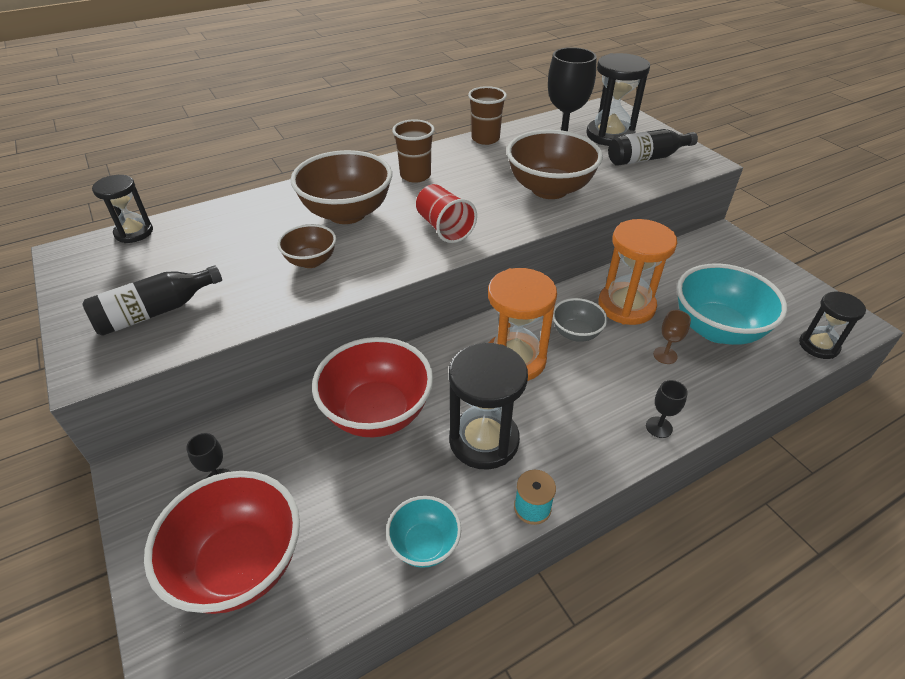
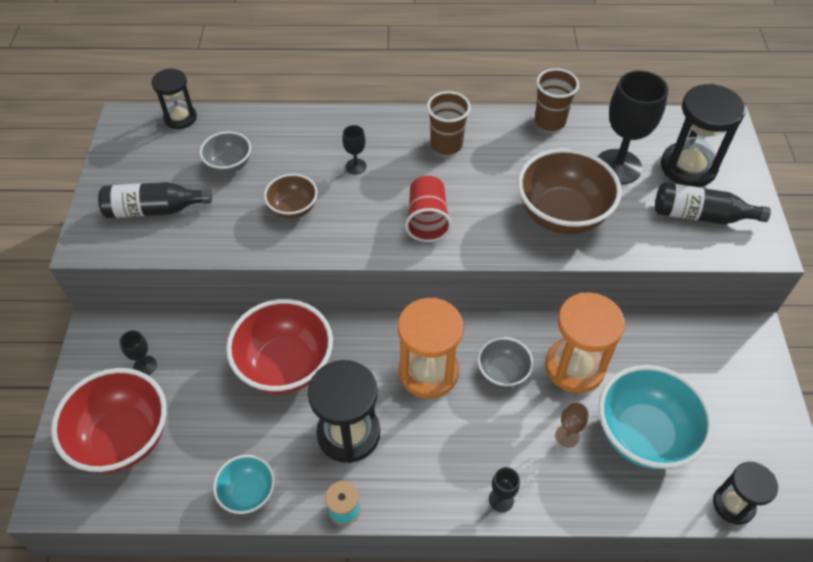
camera: 30 degrees right, 10 degrees up
(216, 251) = (229, 165): none -> grey bowl
(347, 213) = (356, 166): brown bowl -> black goblet

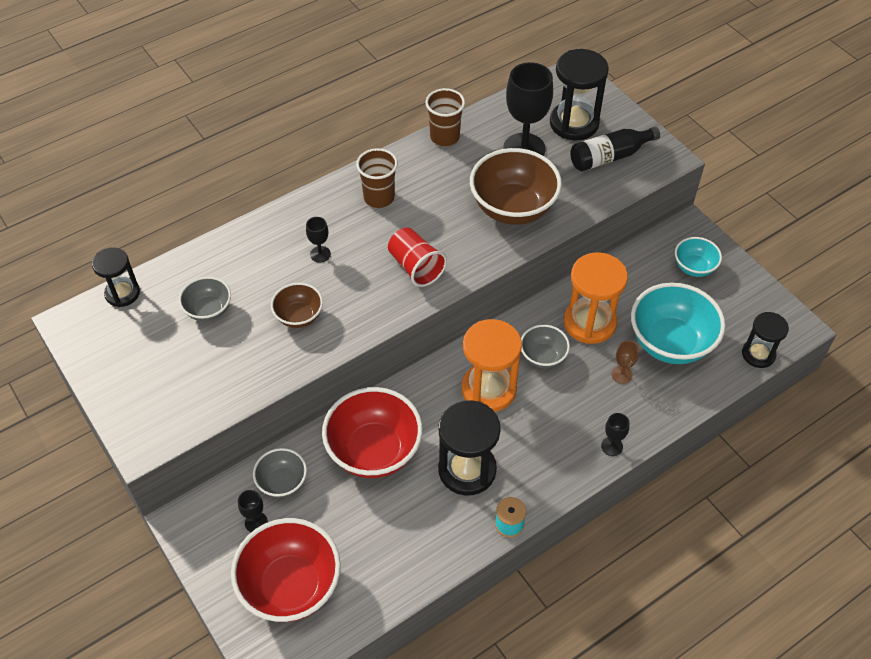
camera: 35 degrees left, 0 degrees up
(154, 209) = (176, 383): black bottle -> none
(192, 346) = (282, 482): none -> grey bowl
(248, 493) = (428, 559): turquoise bowl -> turquoise bowl (694, 267)

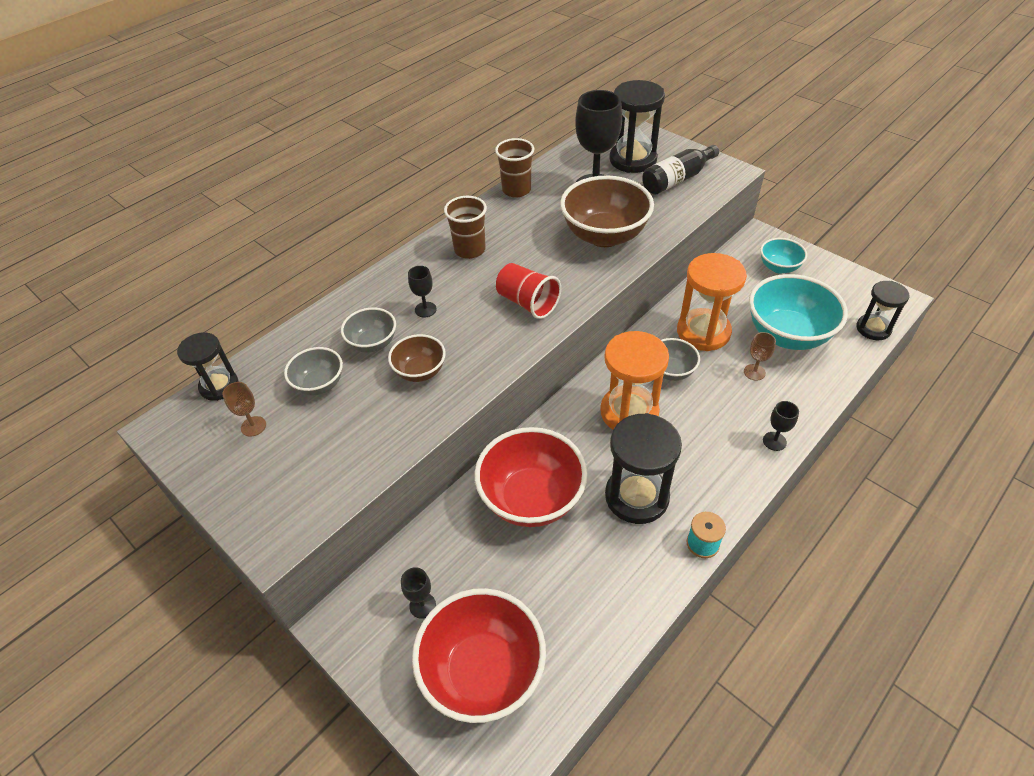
camera: 10 degrees left, 5 degrees down
(145, 338) = (253, 426): none -> brown goblet
(282, 482) = (441, 554): grey bowl -> grey bowl (373, 343)

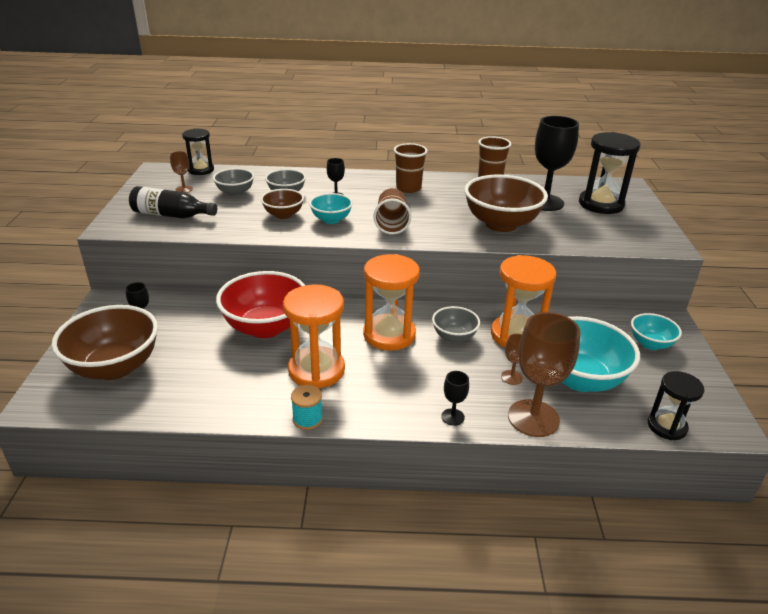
camera: 45 degrees right, 15 degrees down
(472, 340) = (331, 219): none -> turquoise bowl
(483, 671) = (115, 367): red bowl -> brown bowl
(527, 303) = (391, 223): red cup -> brown cup
(636, 496) = (316, 370): black hourglass -> orange hourglass
(677, 179) = (614, 228): black bottle -> black bottle (171, 215)
(812, 393) = (533, 418): none -> brown goblet

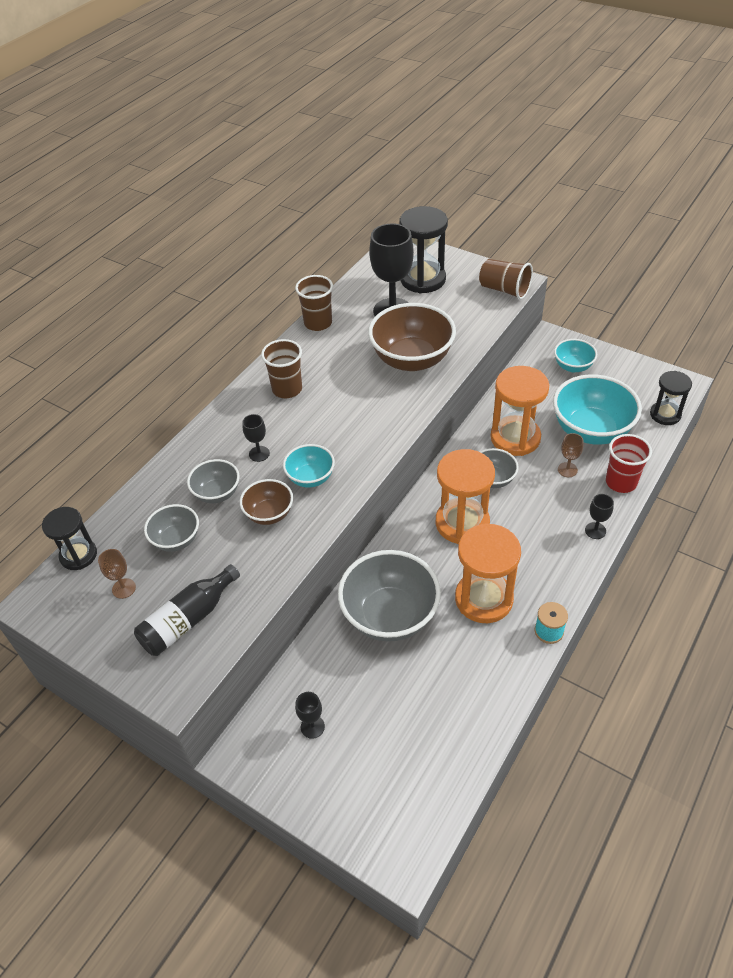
camera: 55 degrees left, 15 degrees up
(115, 367) = (380, 773): brown bowl -> none
(265, 327) = (390, 615): red bowl -> grey bowl
(391, 223) = (354, 434): brown cup -> brown cup (504, 290)
(533, 418) = (621, 482): brown goblet -> red cup

